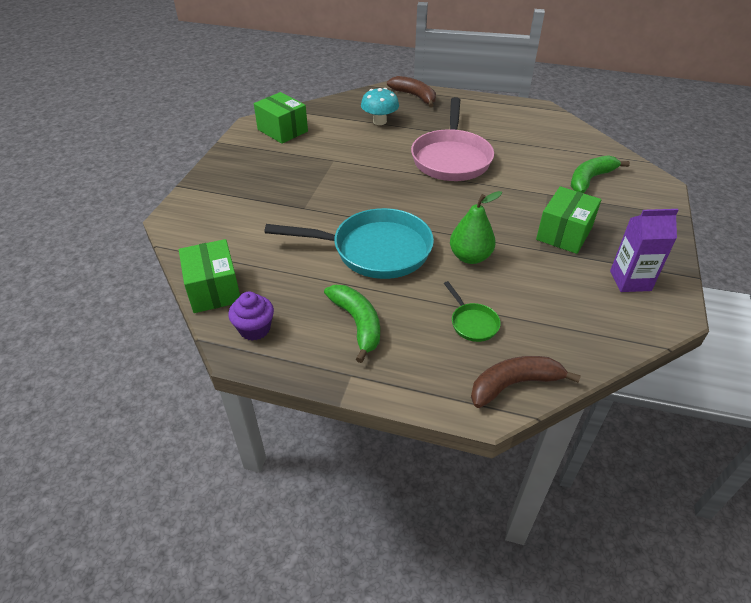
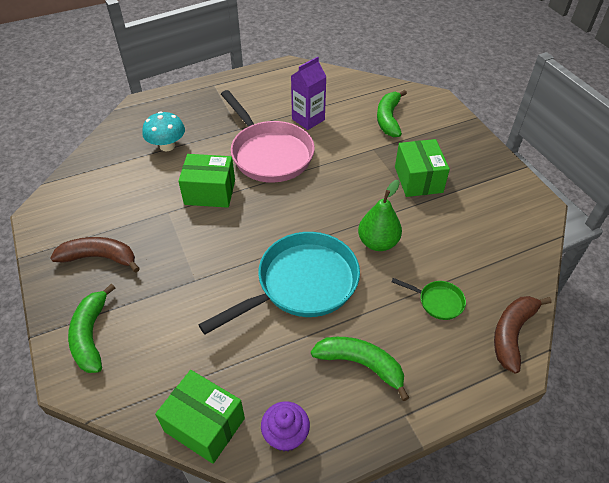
camera: 40 degrees left, 5 degrees up
(208, 203) = (91, 335): none -> green banana
(282, 130) = (79, 205): green box -> green box (210, 192)
(415, 96) = (171, 102): brown banana -> brown banana (100, 257)
(630, 280) = (494, 195): purple carton -> purple carton (308, 119)

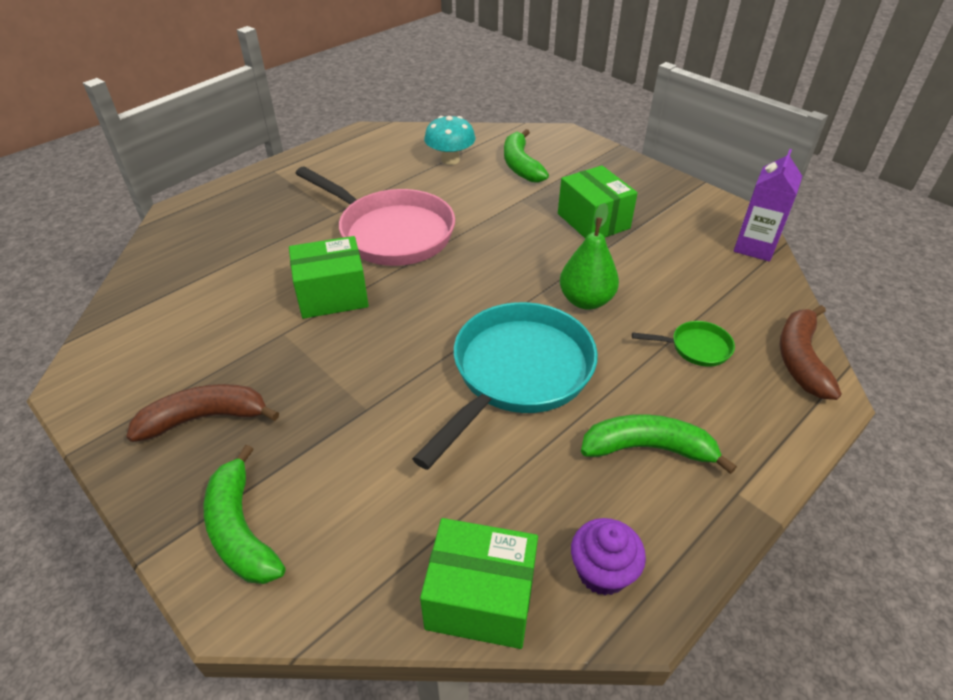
camera: 20 degrees left, 5 degrees down
(167, 146) = (242, 253): turquoise mushroom -> turquoise mushroom (450, 160)
(308, 119) = (421, 185): purple carton -> purple carton (754, 247)

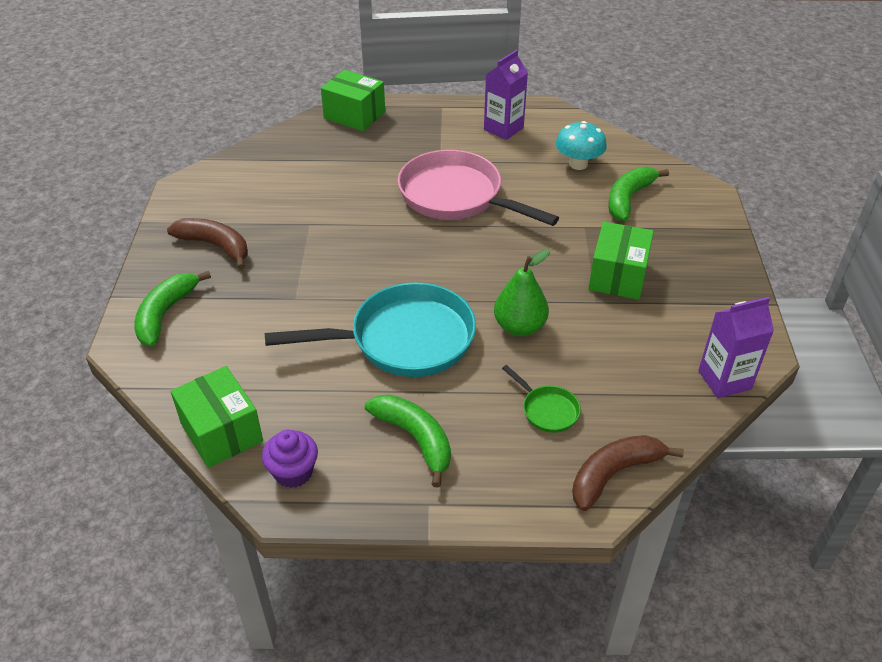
camera: 45 degrees right, 0 degrees up
(332, 295) = (365, 217): green box -> green box (354, 115)
(354, 162) = (503, 129): none -> purple carton
(390, 232) = (457, 196): pink pan -> pink pan turned 135 degrees clockwise

